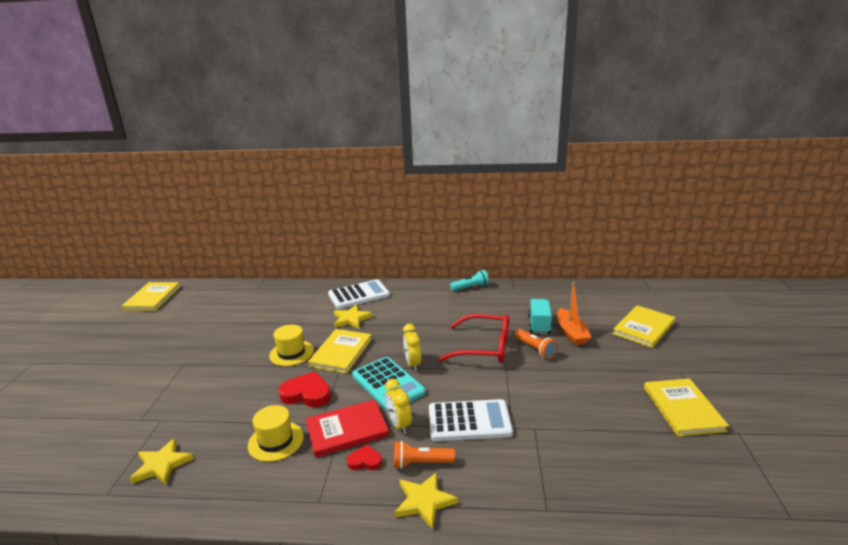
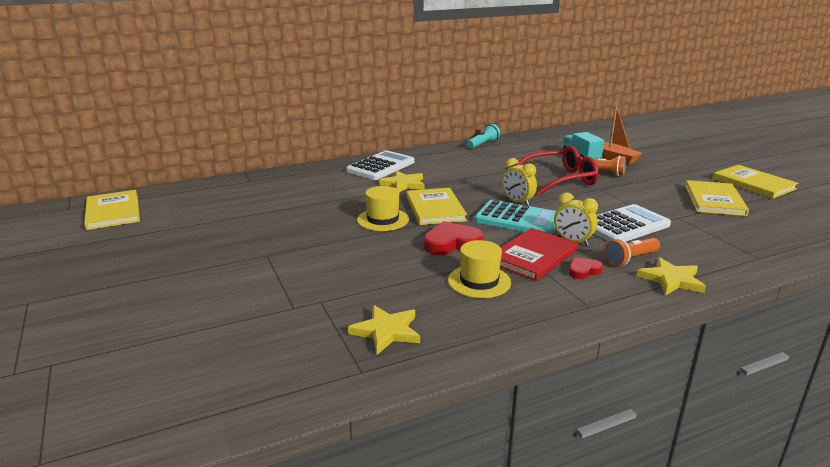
camera: 30 degrees left, 0 degrees up
(643, 328) = (659, 146): yellow book -> yellow book (714, 200)

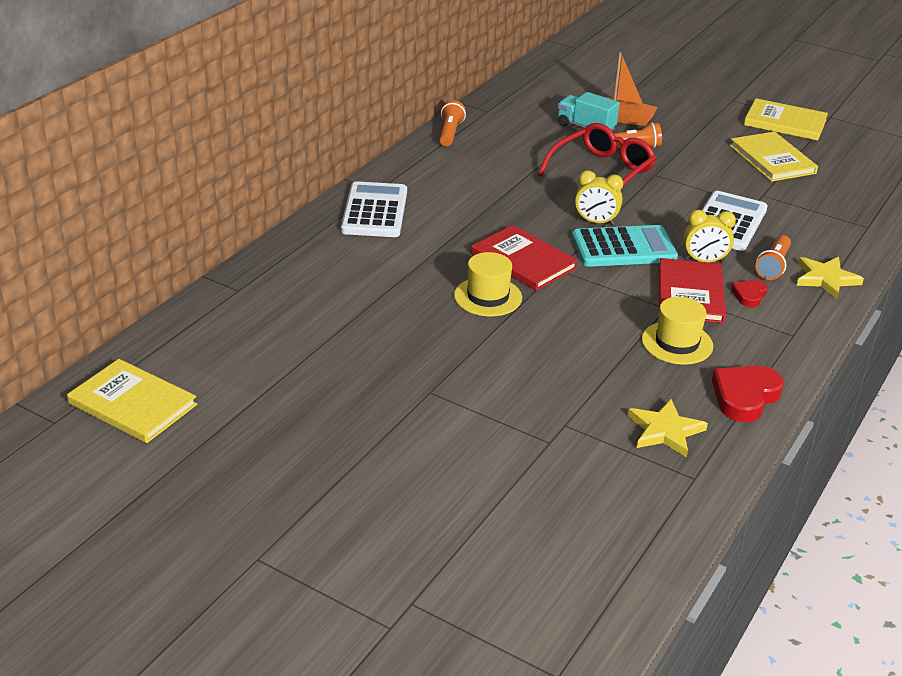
camera: 35 degrees left, 10 degrees up
(403, 184) = (441, 233): yellow star -> none
(435, 209) = (523, 261): yellow book -> red book
(451, 243) = (598, 304): red heart -> red heart (745, 396)
(483, 144) = (450, 133): turquoise flashlight -> orange flashlight

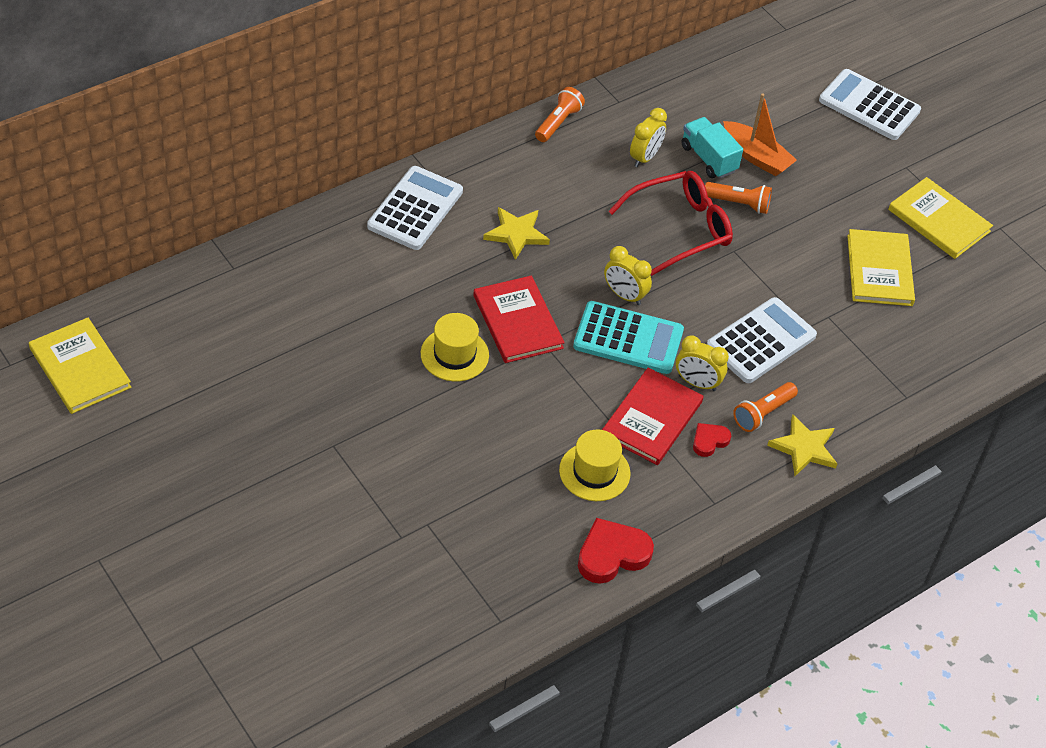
camera: 20 degrees right, 15 degrees up
(536, 137) = (645, 157): none -> yellow clock
(665, 431) = (511, 564): yellow star -> yellow star (516, 234)
(674, 74) = (869, 106): none -> white calculator

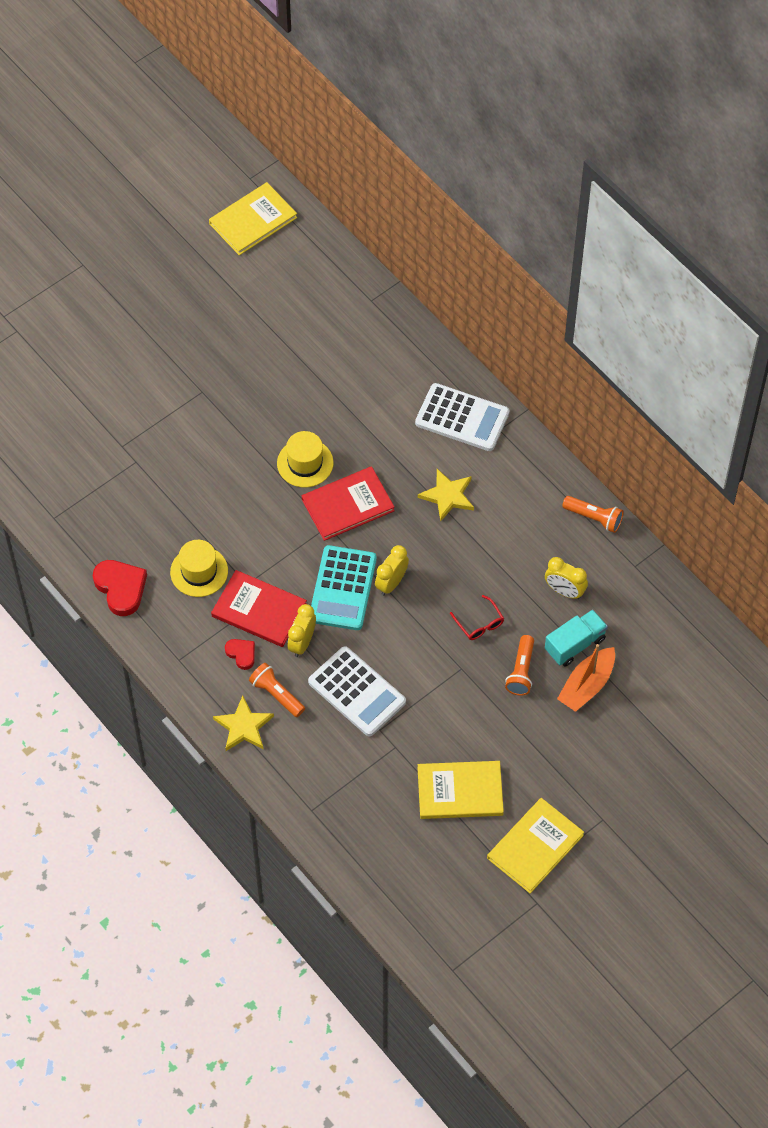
camera: 90 degrees right, 10 degrees up
(679, 229) = (479, 623): red glasses -> red glasses, size x0.47
(869, 106) = (682, 787): white calculator -> none

